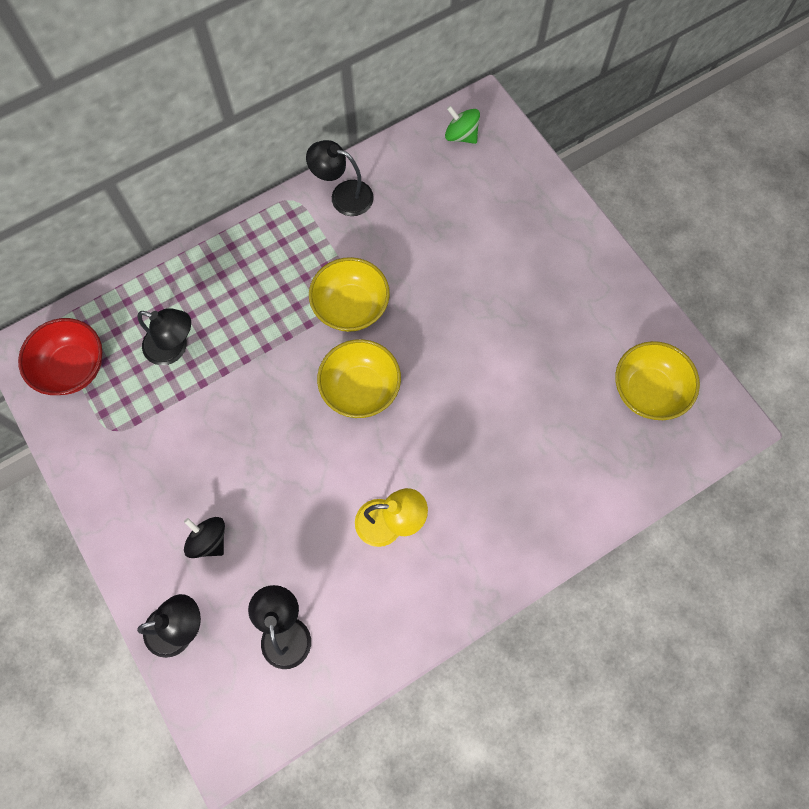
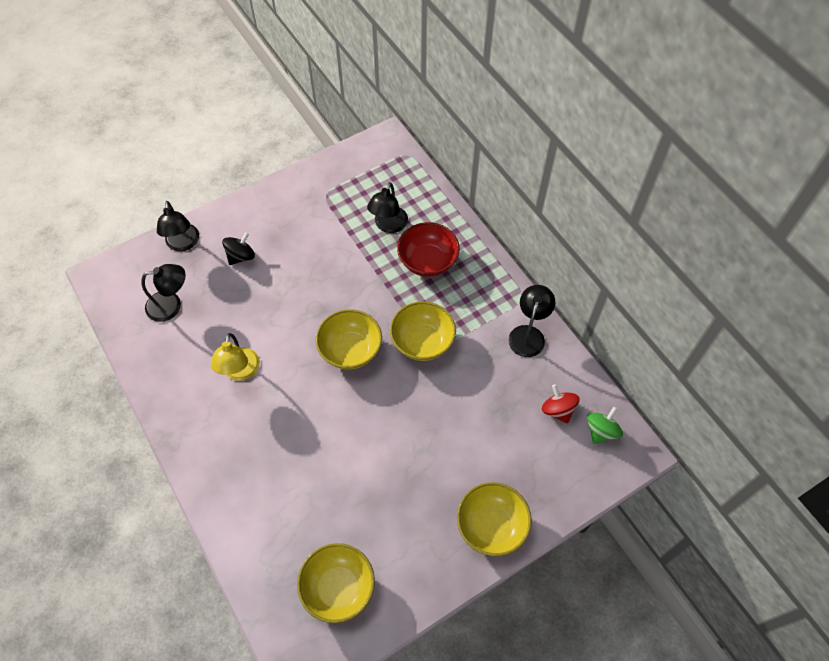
camera: 90 degrees right, 10 degrees down
(73, 368) = (374, 168): red bowl -> red bowl (428, 261)
(437, 173) = (558, 410): none -> red spinning top
(570, 242) = (491, 526): none -> yellow bowl

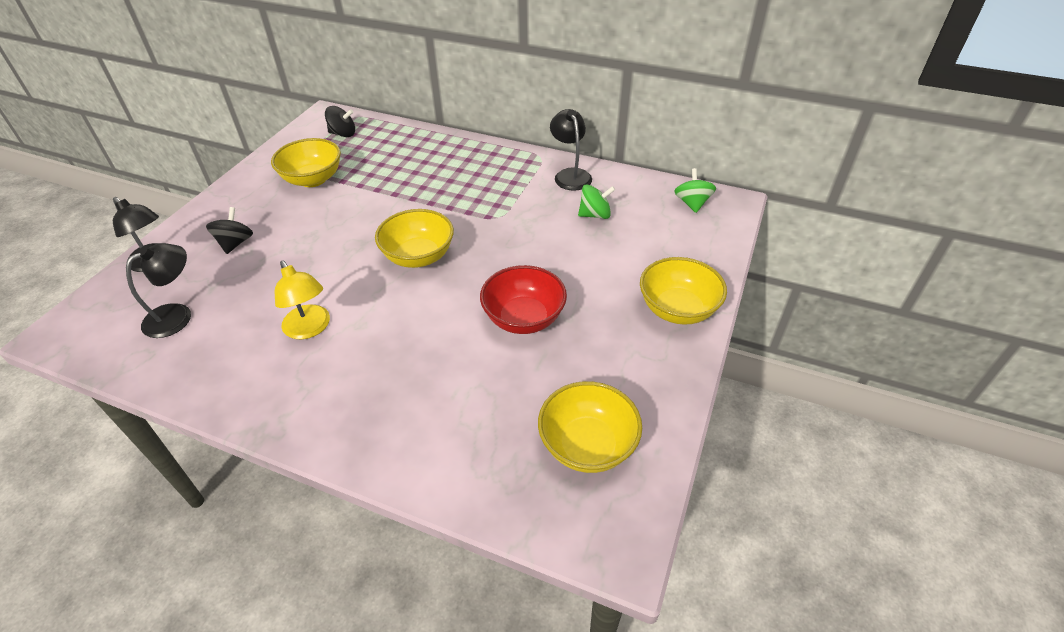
camera: 35 degrees left, 15 degrees down
(386, 173) = (343, 134): none -> black spinning top
(388, 225) = (376, 163): black lamp -> none
(422, 342) = (483, 220): yellow bowl -> yellow bowl (313, 179)
(428, 261) = (436, 169): red bowl -> red bowl (524, 318)
(511, 392) = (595, 215): none -> green spinning top
(558, 410) = (645, 207): red spinning top -> none

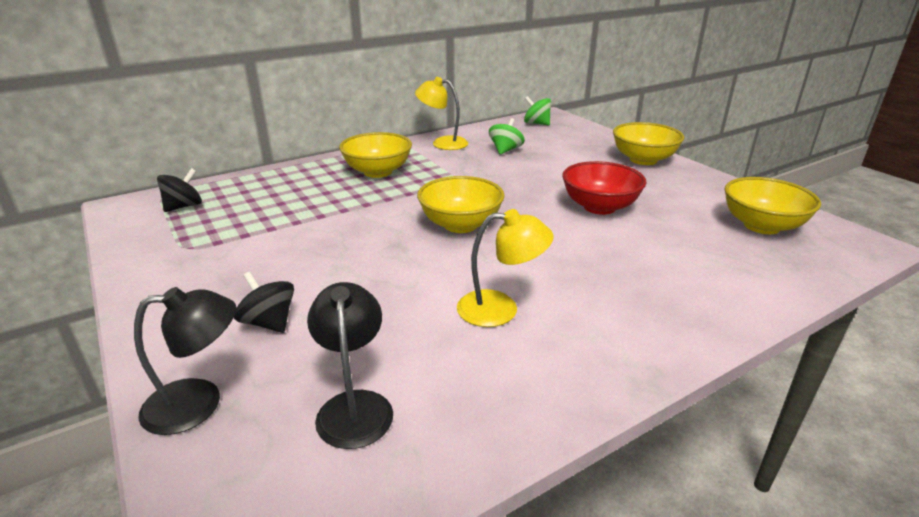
camera: 55 degrees left, 15 degrees down
(313, 179) = (234, 243): yellow bowl -> yellow bowl (378, 172)
(570, 175) = (442, 143): black lamp -> yellow lamp

